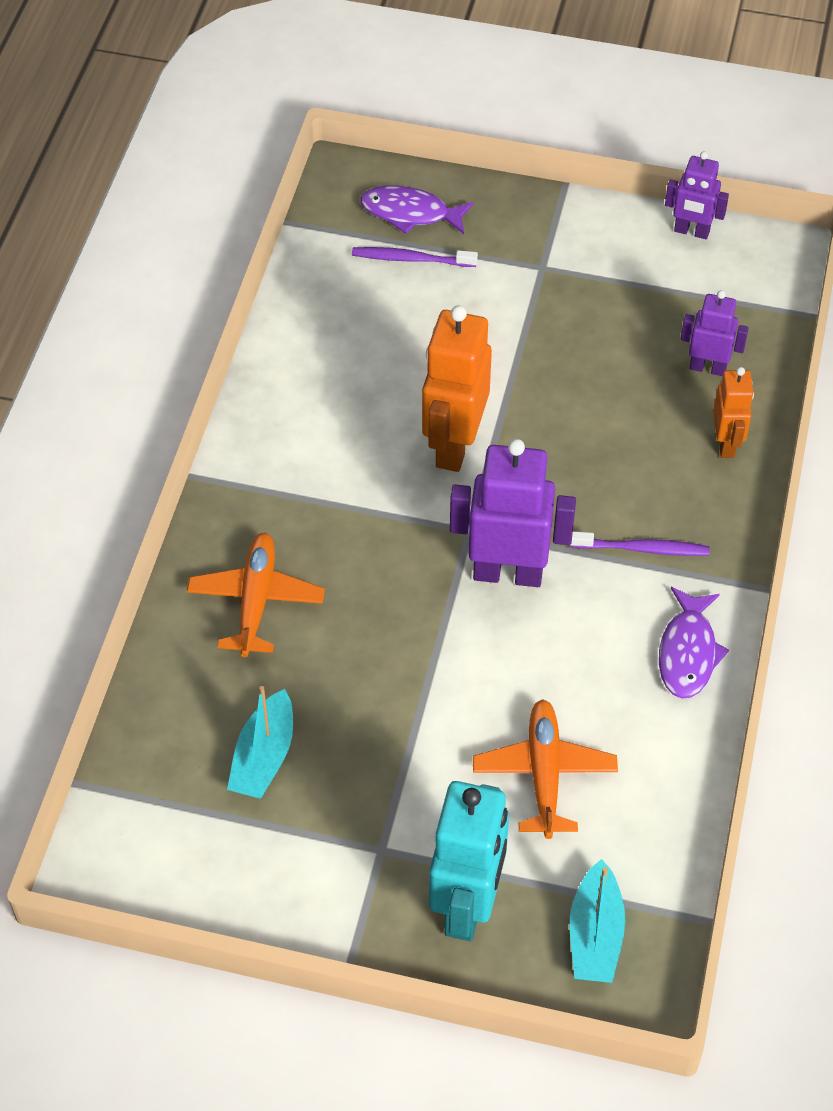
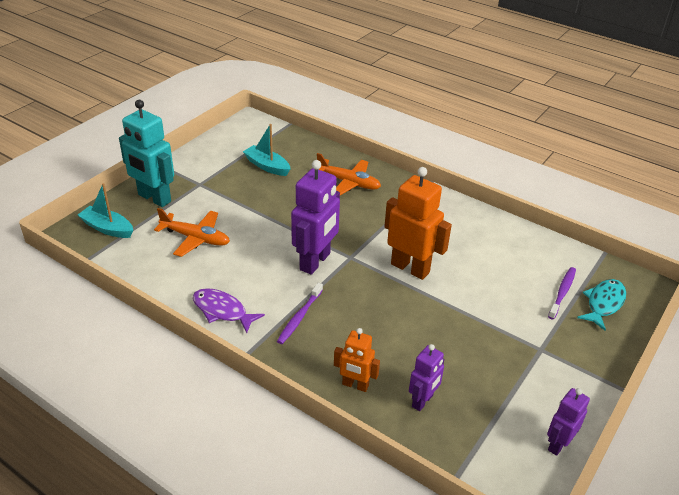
camera: 110 degrees right, 15 degrees down
(410, 213) = (603, 303): purple fish -> turquoise fish

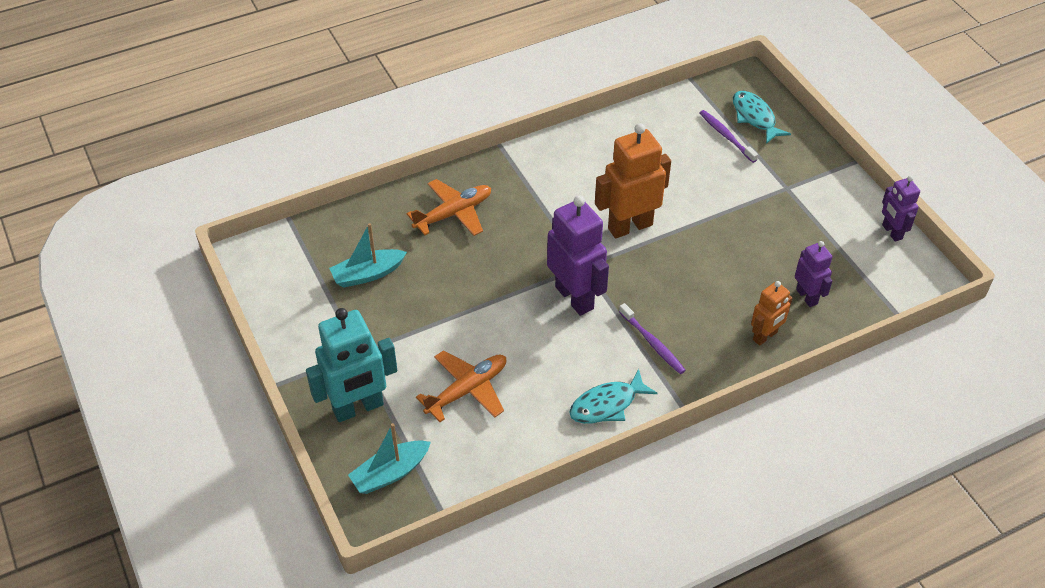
camera: 60 degrees left, 10 degrees up
(222, 311) = (607, 405): purple fish -> turquoise fish

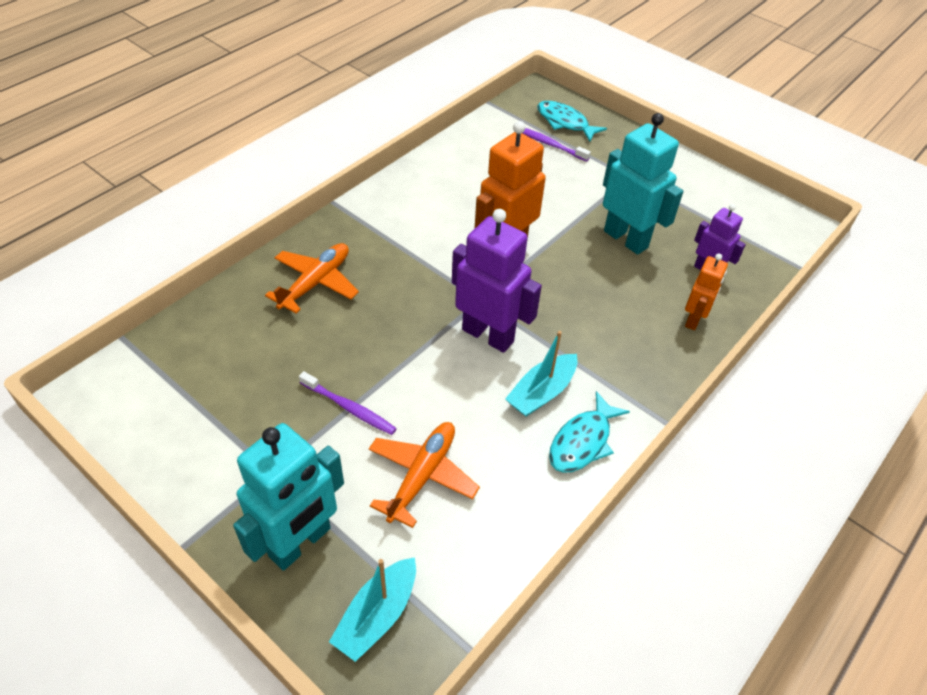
camera: 25 degrees left, 0 degrees up
(368, 274) = (245, 375): turquoise boat -> turquoise boat (542, 392)
(652, 343) = (592, 360): purple toothbrush -> purple toothbrush (349, 408)
(746, 247) = (626, 239): none -> turquoise robot
(891, 232) = (742, 192): purple robot -> none

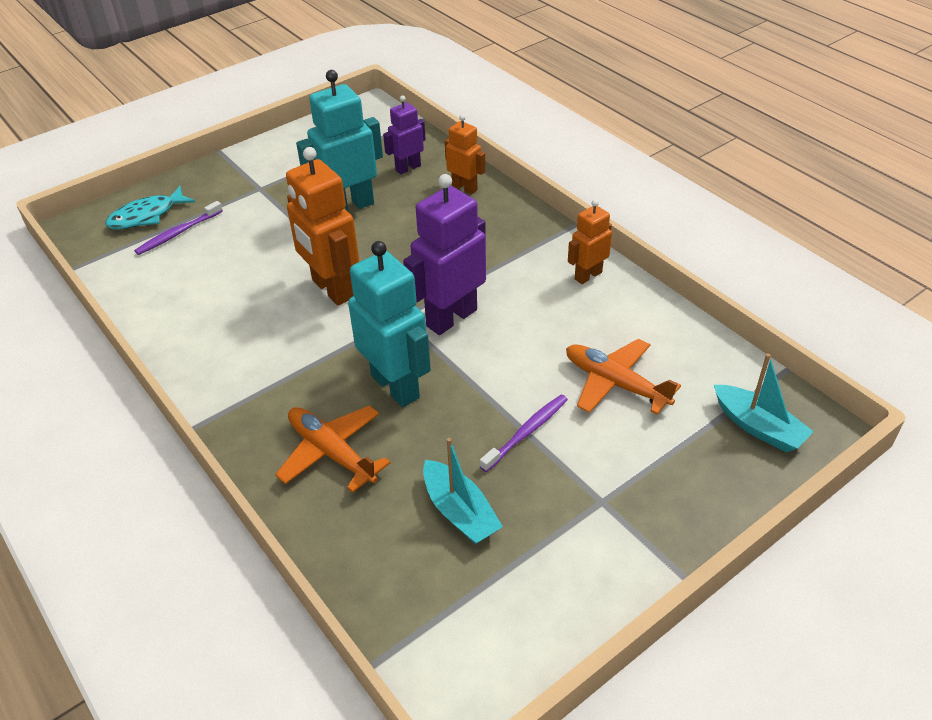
camera: 75 degrees left, 5 degrees down
(300, 543) = (686, 479): turquoise robot -> turquoise robot (396, 386)
(542, 392) = (530, 292): turquoise boat -> turquoise boat (459, 511)
(582, 441) = (588, 275): turquoise fish -> orange robot

